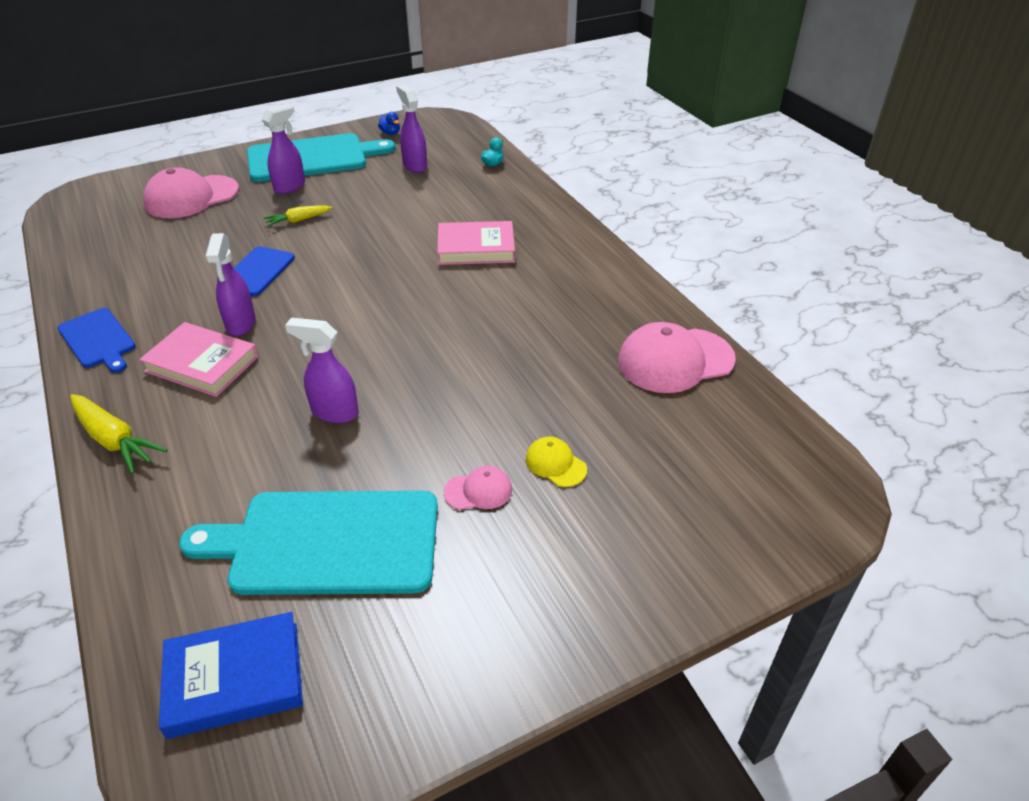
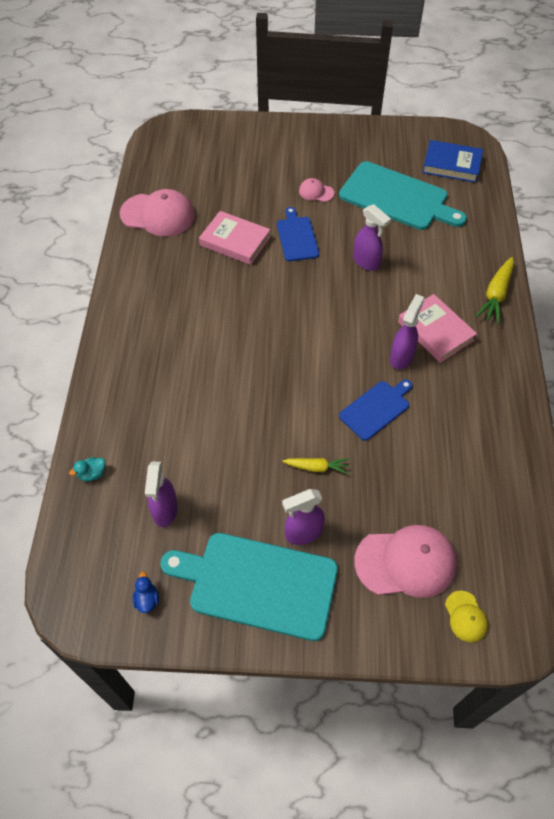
camera: 150 degrees left, 15 degrees up
(98, 340) = (505, 385): blue cutting board -> blue cutting board (297, 237)
(114, 440) = (496, 295): yellow carrot -> yellow carrot turned 135 degrees counterclockwise
(476, 248) = (196, 360): pink book -> pink book (235, 241)
(555, 464) = (271, 189): yellow cap -> yellow cap (466, 616)

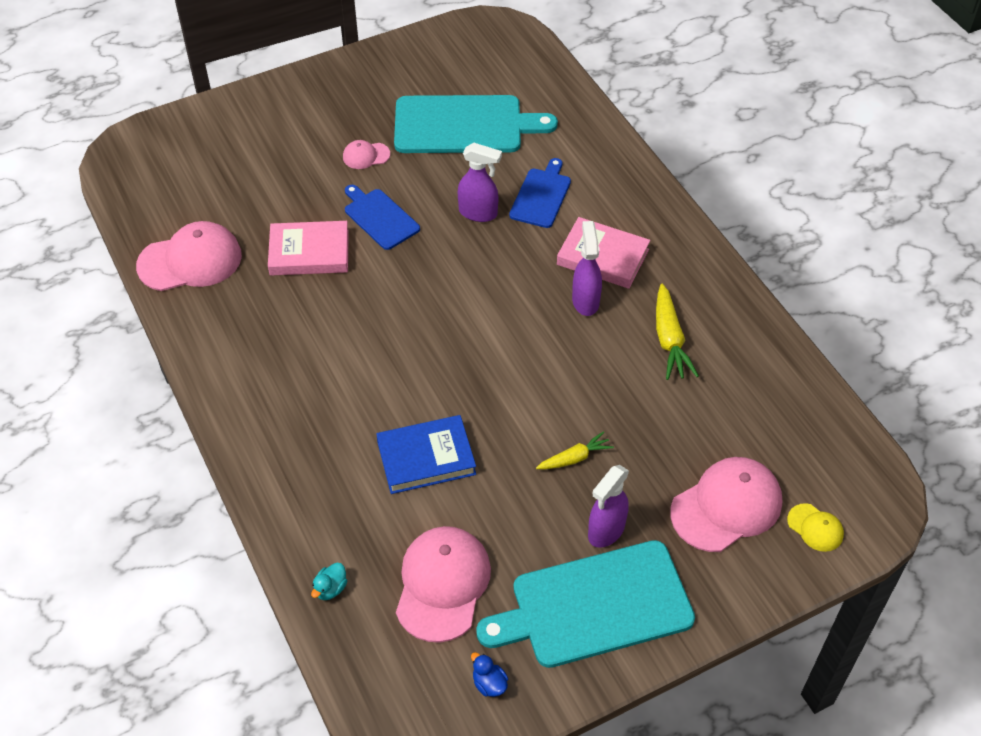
camera: 30 degrees left, 5 degrees down
(165, 510) = (442, 584): purple spray bottle -> pink cap
(376, 408) = (595, 367): blue cutting board -> blue cutting board (541, 196)
(451, 164) = (499, 63): blue book -> blue book (426, 458)
(496, 295) = (640, 191): yellow carrot -> yellow carrot (669, 340)

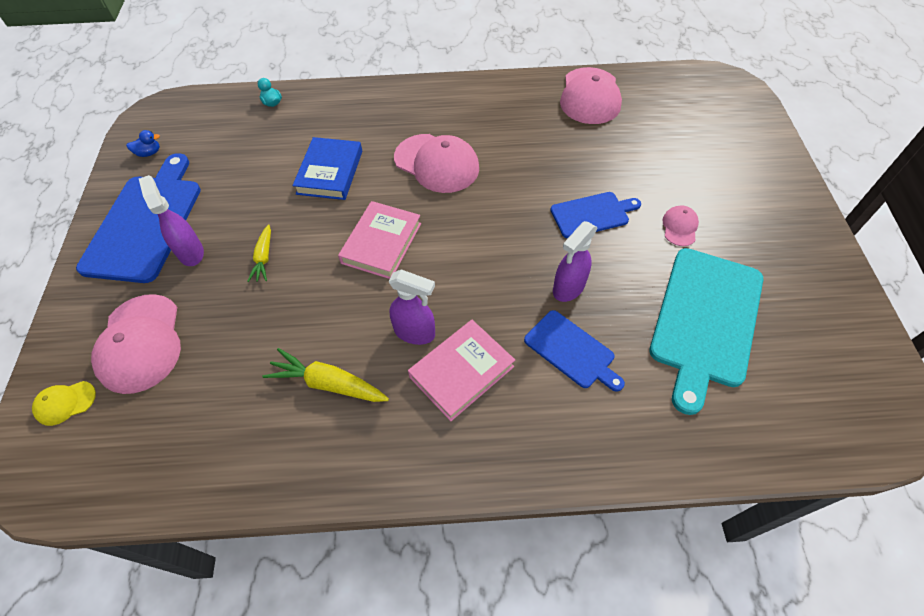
camera: 115 degrees right, 5 degrees up
(309, 253) = (569, 160): pink book -> pink book (381, 243)
(442, 584) = (230, 152): pink cap -> pink cap (437, 163)
(594, 605) = (145, 223): turquoise cutting board -> blue cutting board

